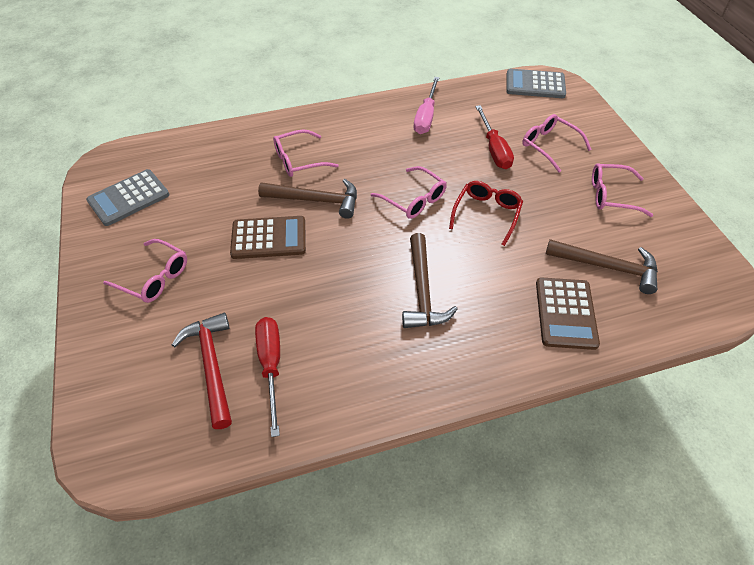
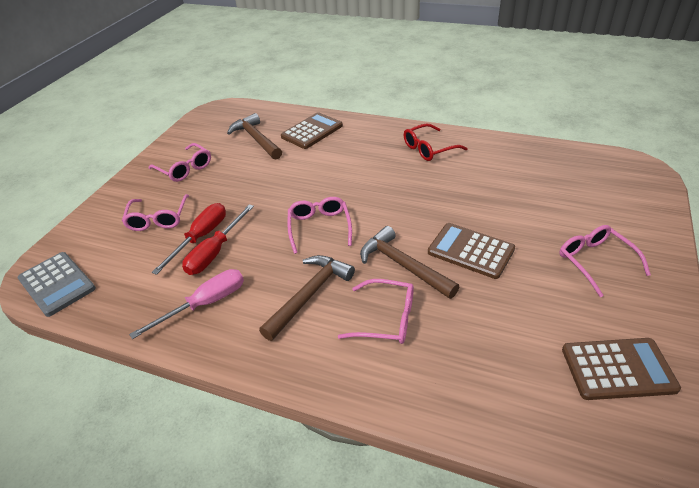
camera: 140 degrees left, 10 degrees down
(129, 198) = (618, 369): grey calculator -> brown calculator
(211, 366) = (559, 186): red hammer -> none
(271, 366) = (515, 172): red screwdriver -> red screwdriver (215, 252)
(422, 291) = (381, 170): brown hammer -> brown hammer (309, 295)
(486, 214) = (281, 193): red glasses -> red glasses (429, 149)

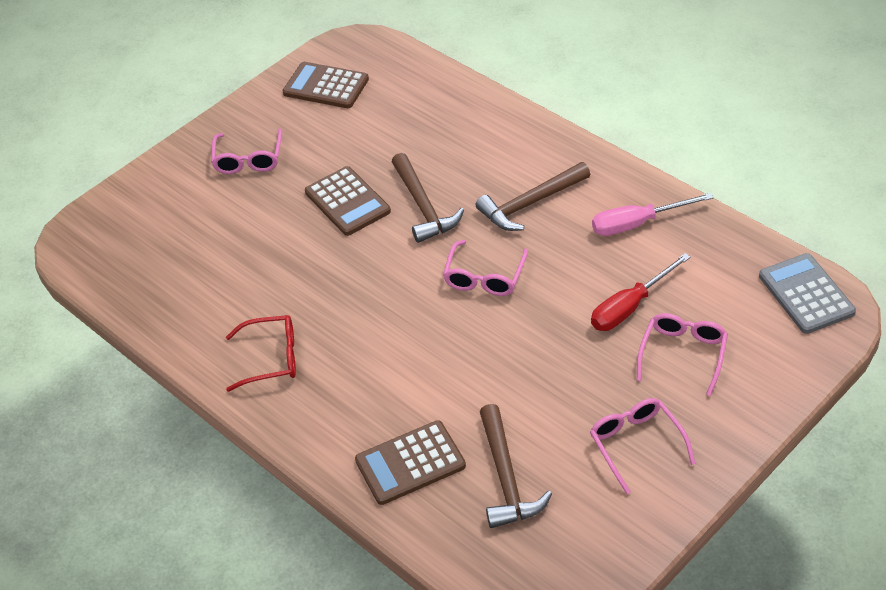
camera: 155 degrees left, 5 degrees up
(215, 252) = (616, 281): red screwdriver -> none
(386, 319) = (471, 164): pink glasses -> none

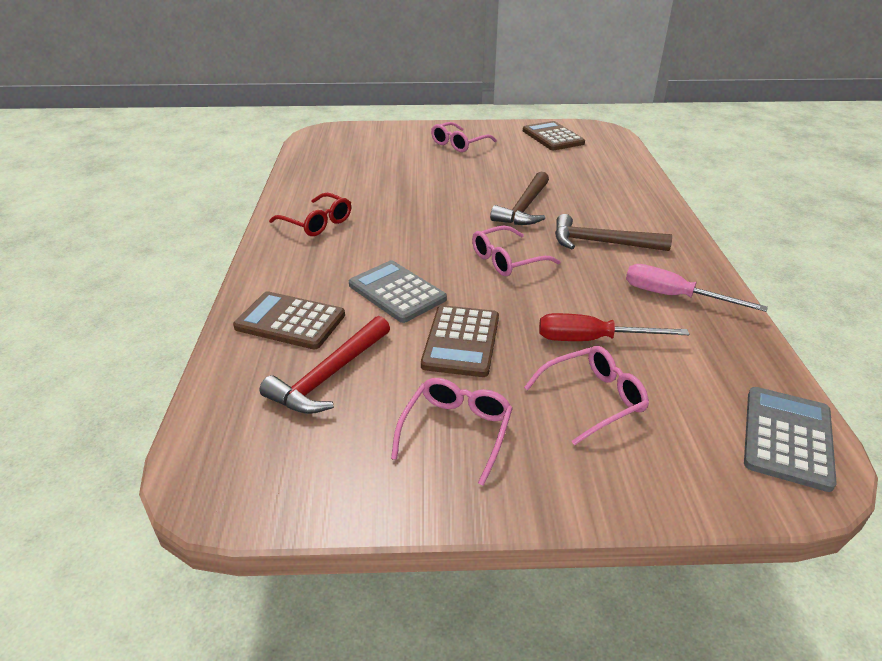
camera: 40 degrees right, 10 degrees down
(347, 202) = (482, 184): brown calculator -> brown calculator (461, 341)
(447, 374) = (397, 292): none -> grey calculator
(506, 478) = (329, 376): brown hammer -> red hammer

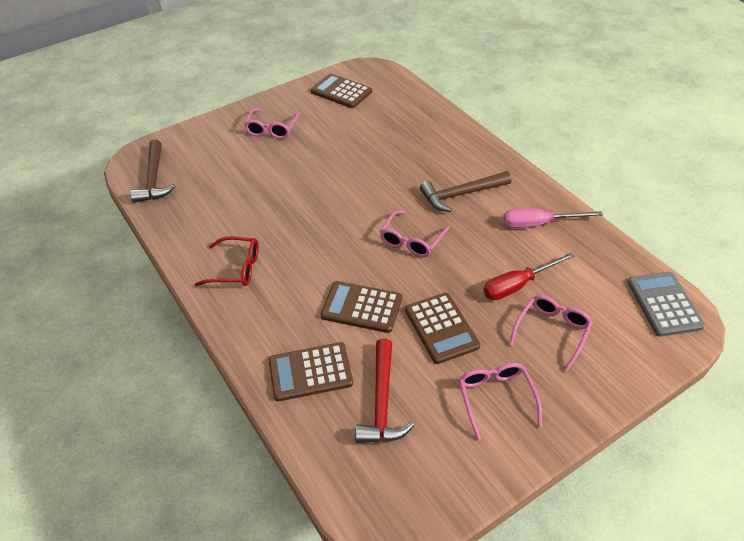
camera: 30 degrees left, 10 degrees up
(397, 292) = (361, 307): grey calculator -> brown calculator
(524, 208) = (382, 182): brown hammer -> brown hammer (154, 179)

